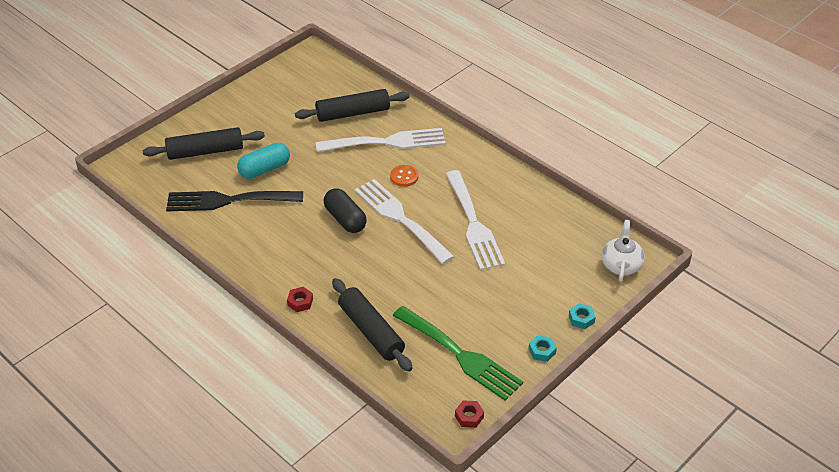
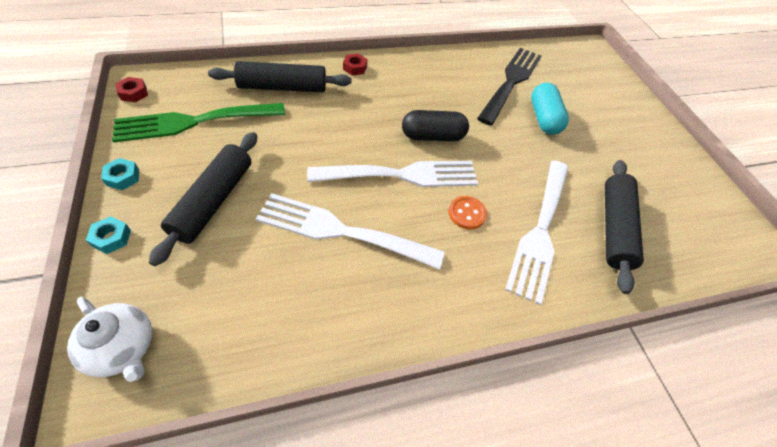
camera: 115 degrees right, 10 degrees up
(205, 151) = (590, 95): black rolling pin -> black rolling pin (213, 201)

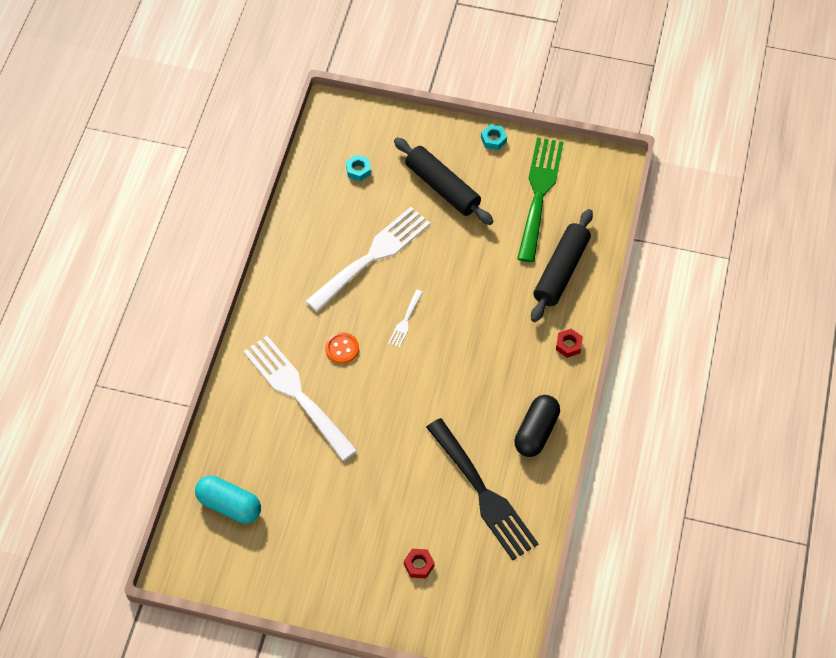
camera: 125 degrees right, 5 degrees up
(112, 238) = (437, 127): turquoise nut -> turquoise nut (358, 170)
(123, 348) = (351, 123): white teapot -> none
(134, 93) = (596, 159): red nut -> red nut (419, 565)
(402, 175) = (405, 321): white fork -> white fork, size x0.43
(432, 136) = (438, 368): black capsule -> black capsule (536, 432)
(543, 118) = (414, 488): turquoise capsule -> turquoise capsule (229, 505)
(614, 228) = (267, 454): black rolling pin -> none

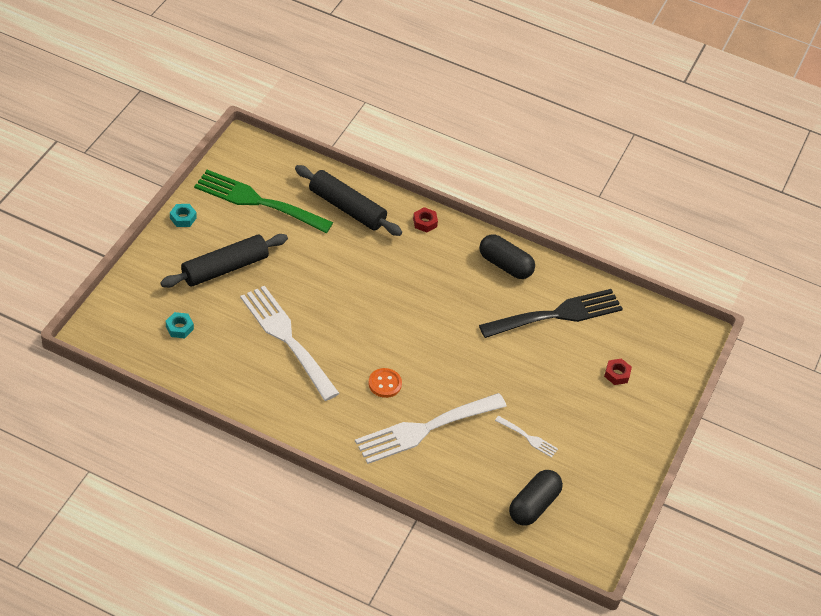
camera: 85 degrees left, 10 degrees down
(229, 505) = (533, 505): turquoise capsule -> black capsule
(405, 321) = (367, 329): white fork -> white fork (528, 438)

